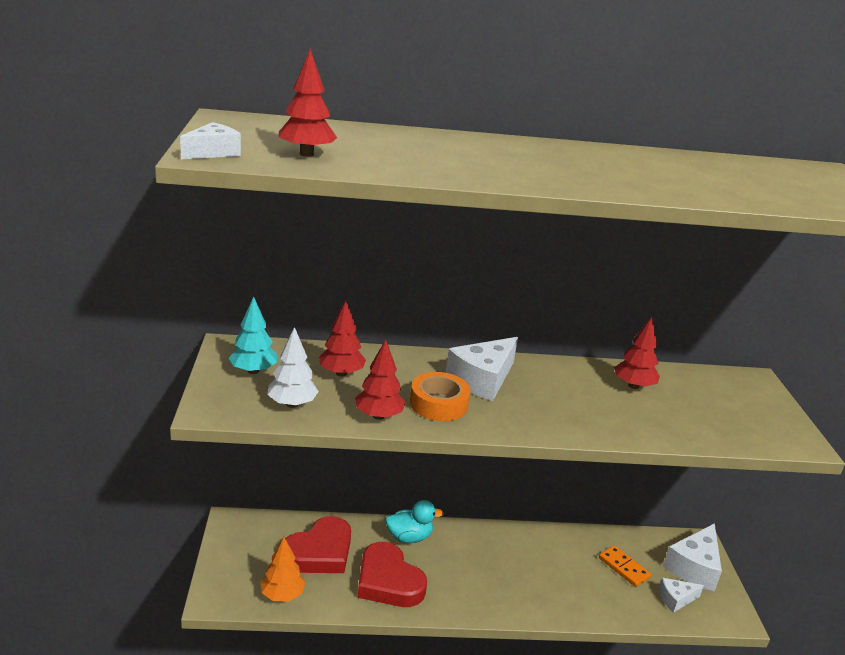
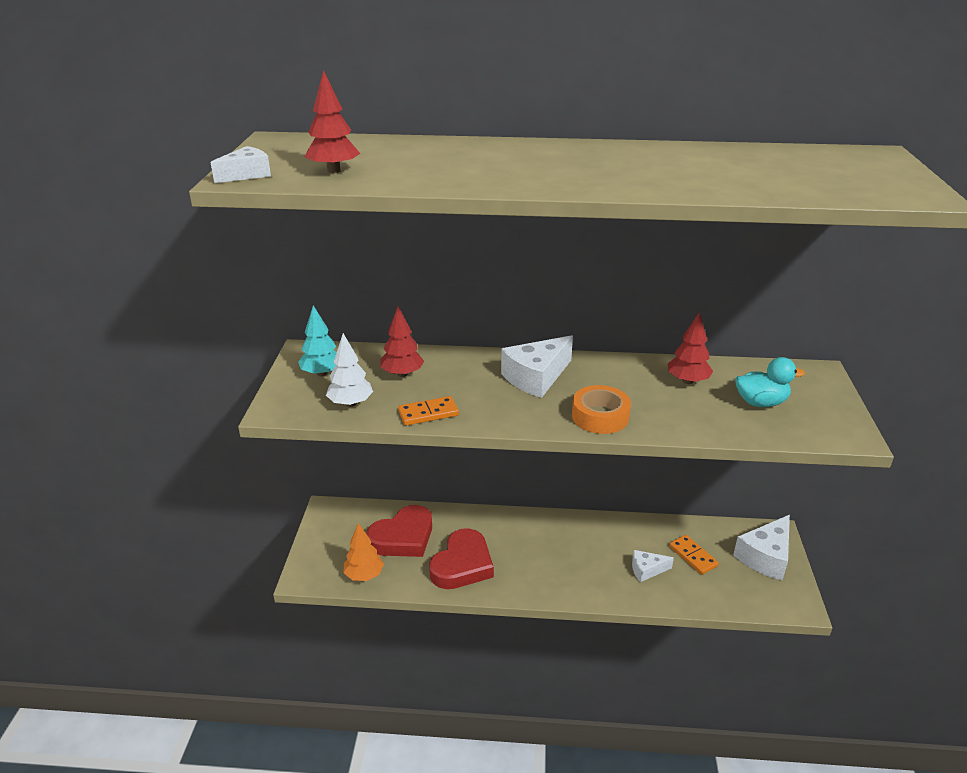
camera: 10 degrees right, 5 degrees up
(378, 416) = (428, 413): red tree -> orange domino
(388, 581) = (462, 565): red heart -> red heart turned 120 degrees counterclockwise
(409, 537) = (488, 524): turquoise duck -> turquoise duck (761, 402)
(438, 404) = (488, 401): orange tape -> orange tape (600, 416)
(676, 599) = (741, 587): white cheese -> white cheese (647, 570)

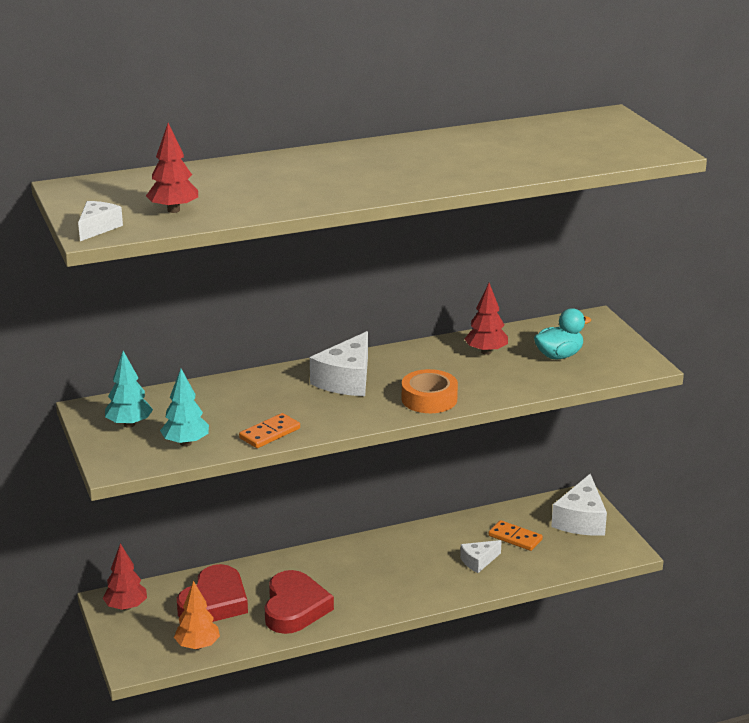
camera: 25 degrees left, 5 degrees down
(350, 403) = (185, 443): white tree -> turquoise tree
(402, 374) = (213, 406): red tree -> red tree (126, 607)

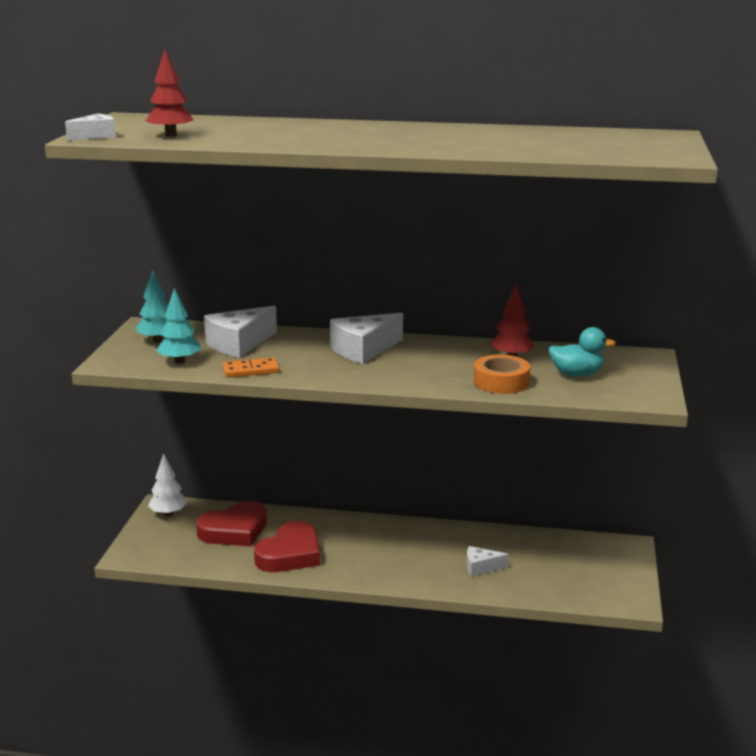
camera: 30 degrees right, 5 degrees down
(126, 607) = (168, 514): red tree -> white tree
(197, 646) = (188, 557): orange tree -> none
(429, 399) = (414, 378): orange tape -> orange tape (501, 382)
(515, 538) = (533, 559): orange domino -> none
(581, 520) = (611, 563): white cheese -> white cheese (239, 344)

